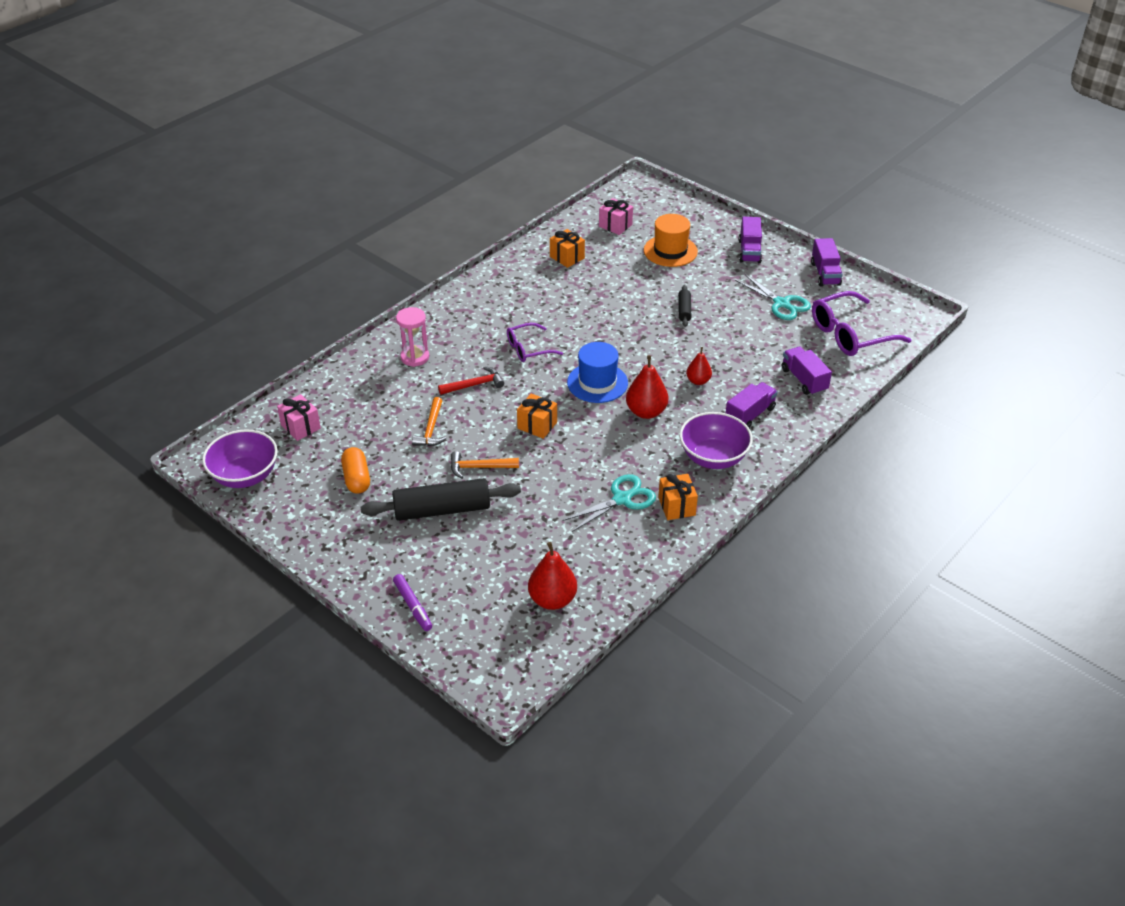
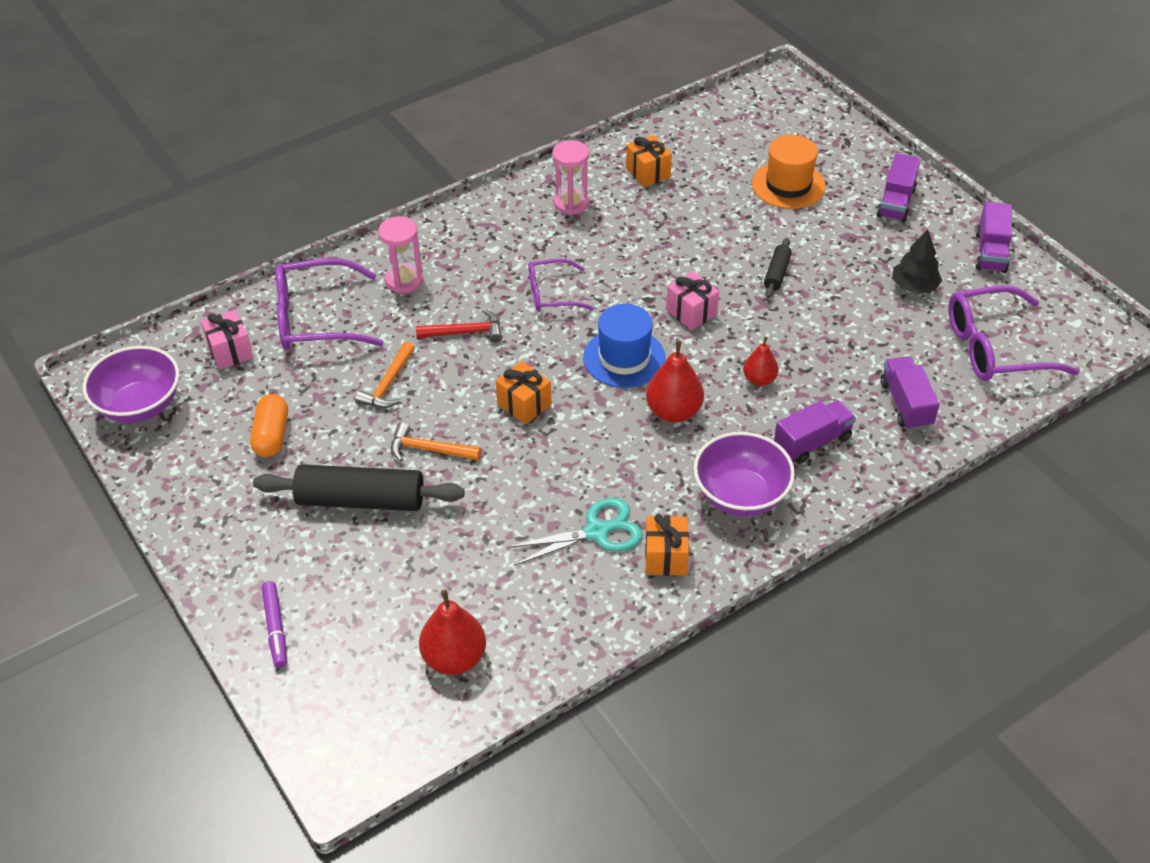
camera: 15 degrees right, 5 degrees up
(357, 394) = (315, 318): none -> purple glasses
(518, 286) = (571, 203): none -> pink hourglass
(615, 225) = (727, 137): pink gift -> pink gift (691, 312)
(782, 304) = (914, 286): turquoise scissors -> black tree

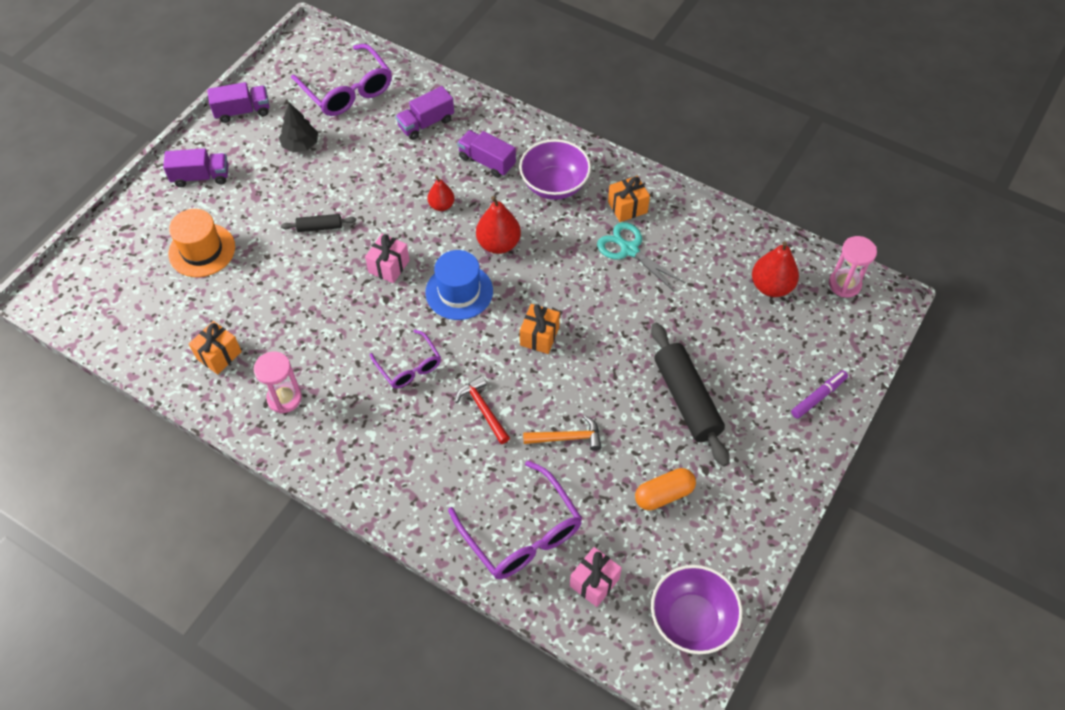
camera: 115 degrees left, 10 degrees up
(404, 280) = (442, 485): pink hourglass -> pink hourglass (844, 284)
(429, 450) = (616, 378): orange hammer -> none

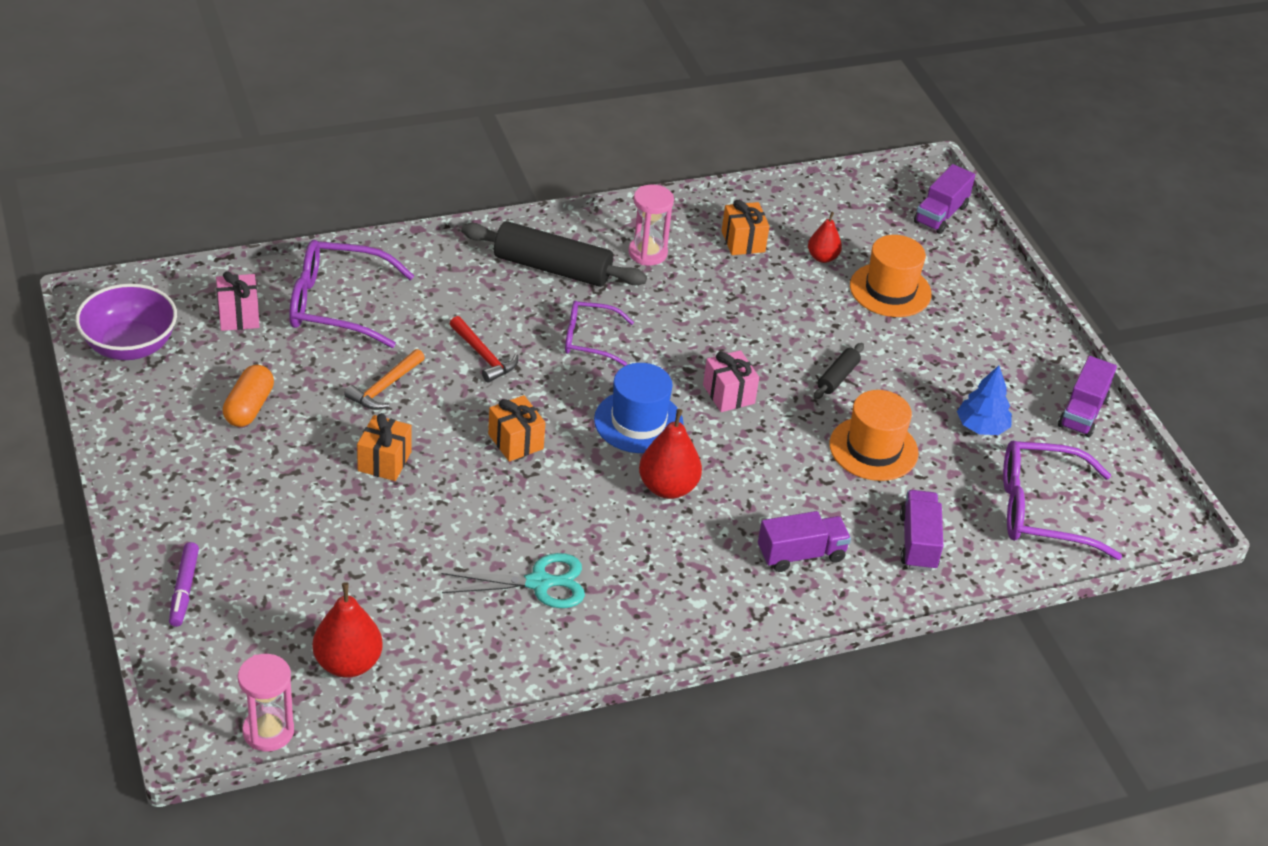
camera: 125 degrees right, 15 degrees down
(201, 177) = (1001, 336): purple truck -> purple truck (940, 214)
(300, 144) = (981, 427): black tree -> blue tree
(369, 178) = (873, 449): none -> orange hat
(441, 205) = (772, 479): red pear -> red pear (822, 257)
(483, 409) = (483, 356): red hammer -> red hammer turned 45 degrees clockwise
(554, 185) = (702, 586): purple bowl -> none
(627, 207) = (599, 625): orange gift -> orange gift (384, 461)
(687, 399) = (313, 492): black rolling pin -> black rolling pin (552, 268)

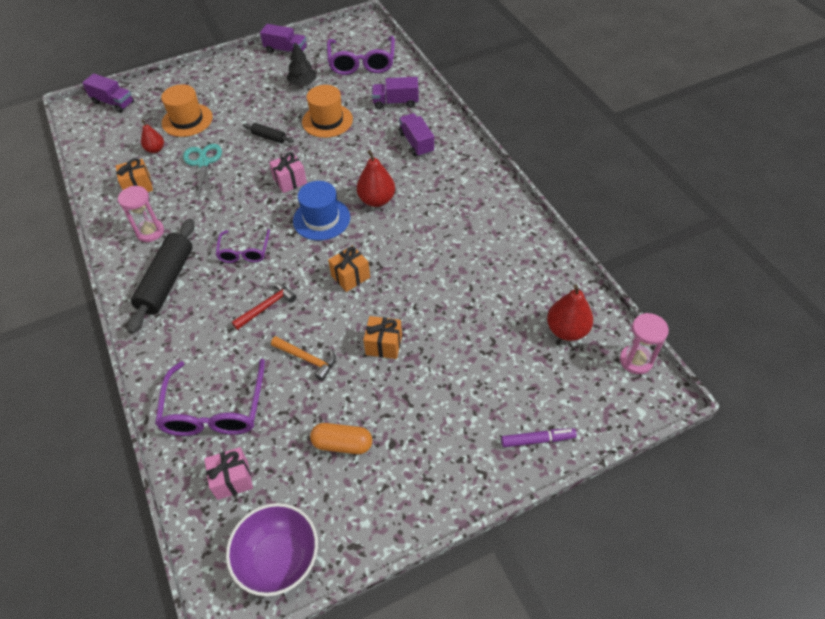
camera: 90 degrees left, 10 degrees up
(539, 583) = (470, 248): turquoise scissors -> turquoise scissors (203, 163)
(981, 427) = (303, 83): blue tree -> black tree

